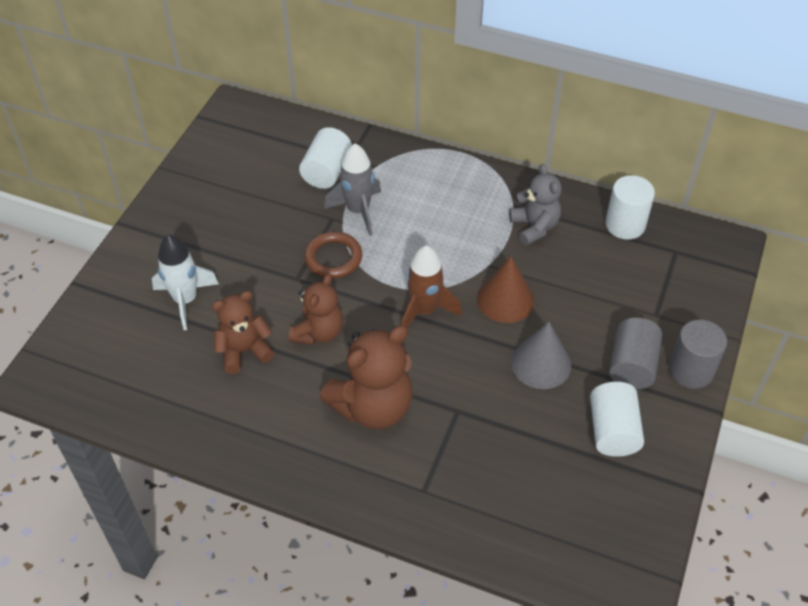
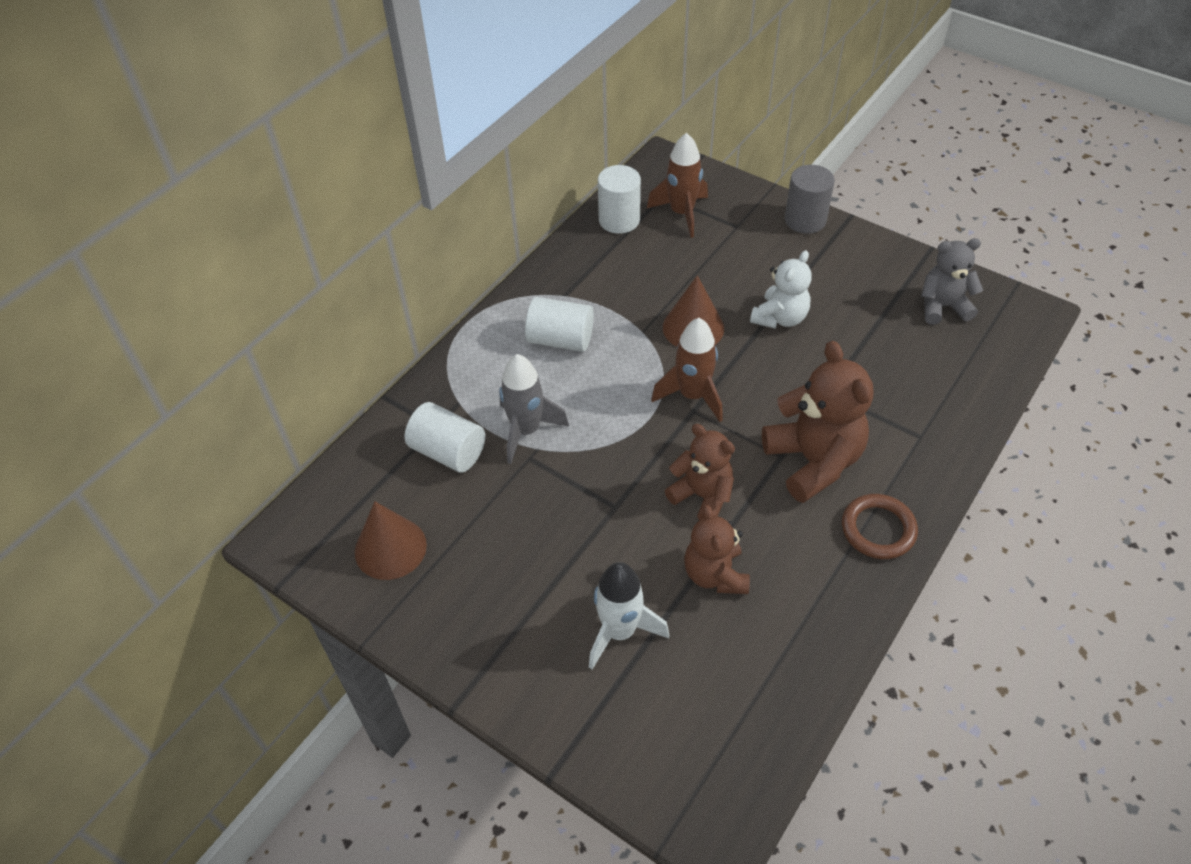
camera: 75 degrees left, 0 degrees up
(236, 161) = (390, 548): none -> brown cone
(333, 258) = (593, 465): brown ring -> brown ring (878, 529)
(534, 227) = (600, 285): grey teddy bear -> grey teddy bear (942, 307)
(541, 363) = (780, 318): grey cone -> white teddy bear
(612, 431) = (865, 285): white cylinder -> white cylinder (560, 339)
(632, 365) = (793, 256): grey cylinder -> none
(655, 269) = (682, 213): none -> brown rocket

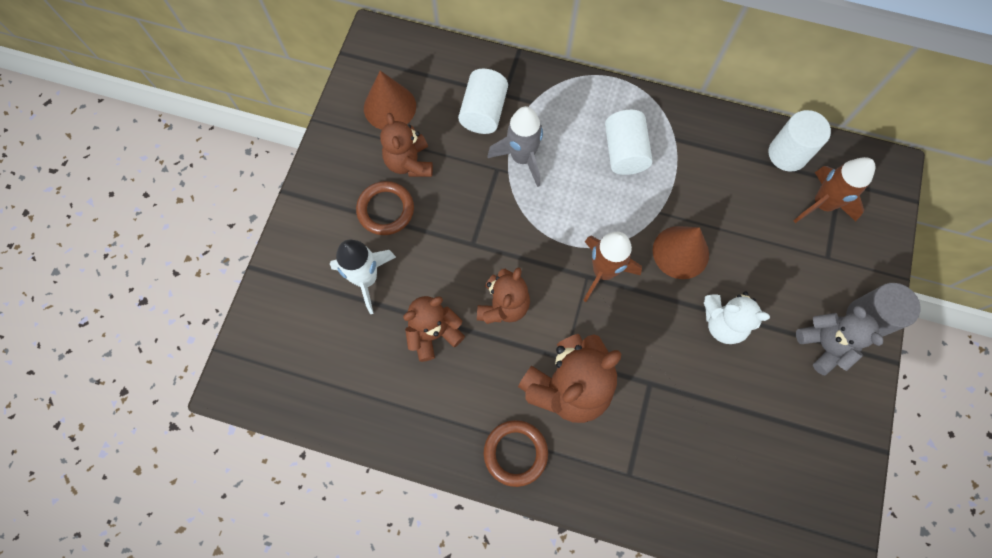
camera: 70 degrees right, 20 degrees up
(480, 545) = (409, 163): none -> brown teddy bear
(534, 587) = (385, 210): none -> brown ring
(942, 307) = (803, 474): grey teddy bear -> grey teddy bear (824, 345)

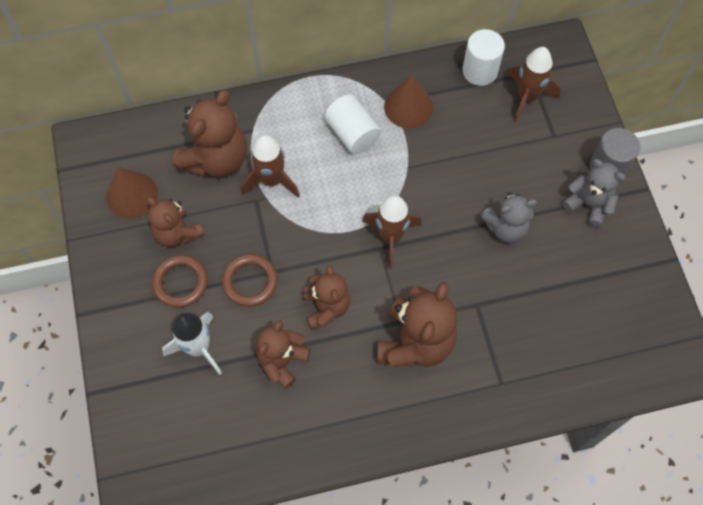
camera: 30 degrees left, 5 degrees down
(483, 112) = (216, 159): white cylinder -> brown teddy bear
(515, 453) = (404, 417): brown ring -> brown ring (250, 281)
(522, 158) = (271, 180): grey rocket -> brown rocket
(680, 252) = (442, 190): brown cone -> brown cone (408, 107)
(723, 323) = (505, 228): white teddy bear -> grey teddy bear

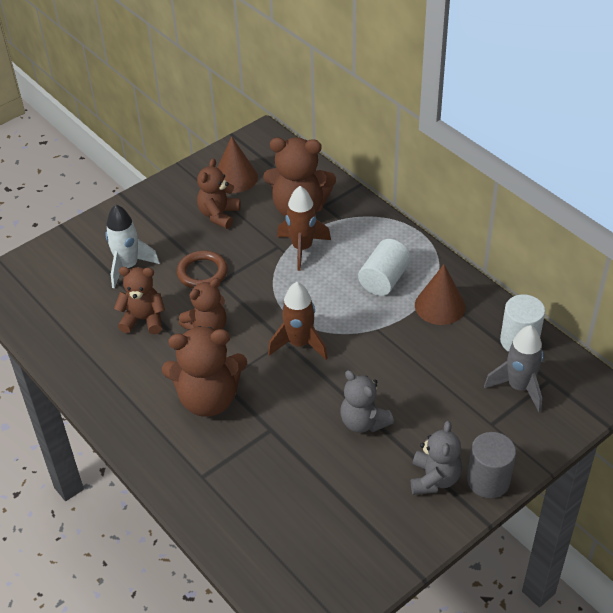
camera: 65 degrees right, 20 degrees down
(181, 282) = (177, 234): brown ring -> none
(527, 97) = (519, 387): brown rocket -> grey rocket

